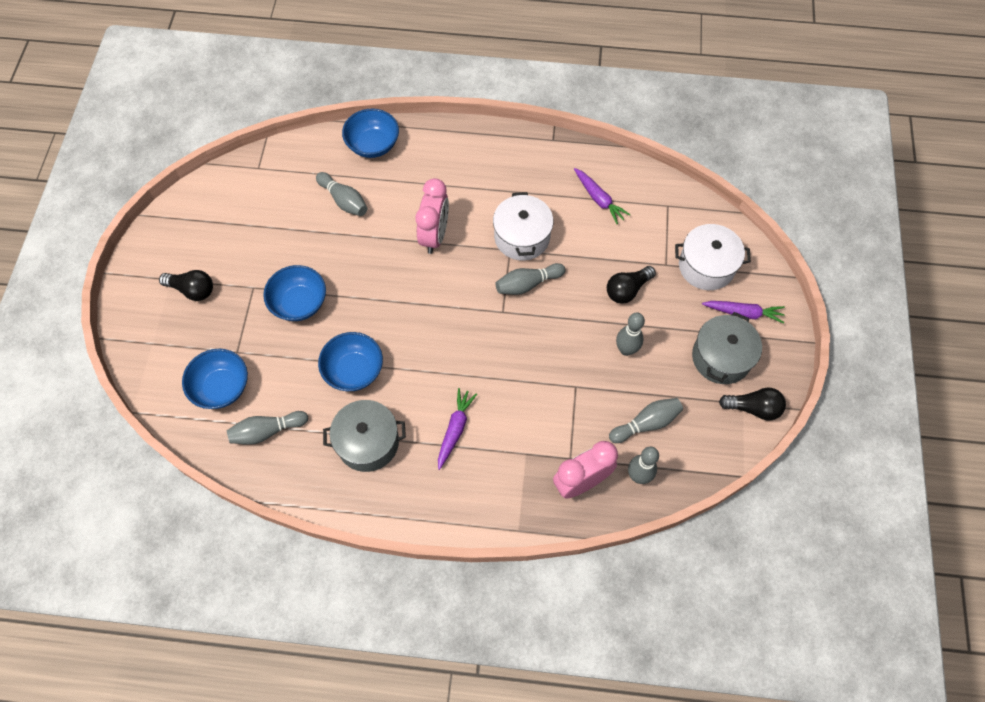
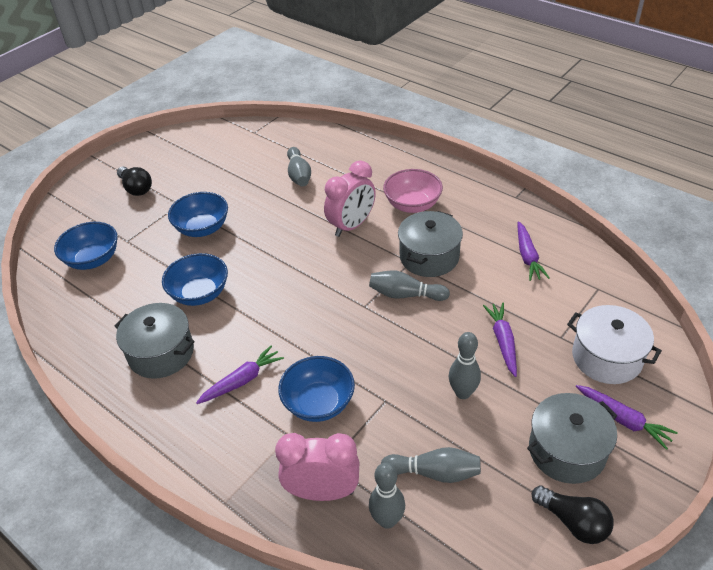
camera: 35 degrees right, 20 degrees down
(267, 431) = (94, 305): grey bowling pin -> none
(373, 145) = (354, 148): blue bowl -> blue bowl (318, 403)
(472, 188) = (412, 205): none -> pink bowl
(522, 237) = (429, 257): white pot -> grey pot
(627, 290) = (502, 341): black light bulb -> purple carrot

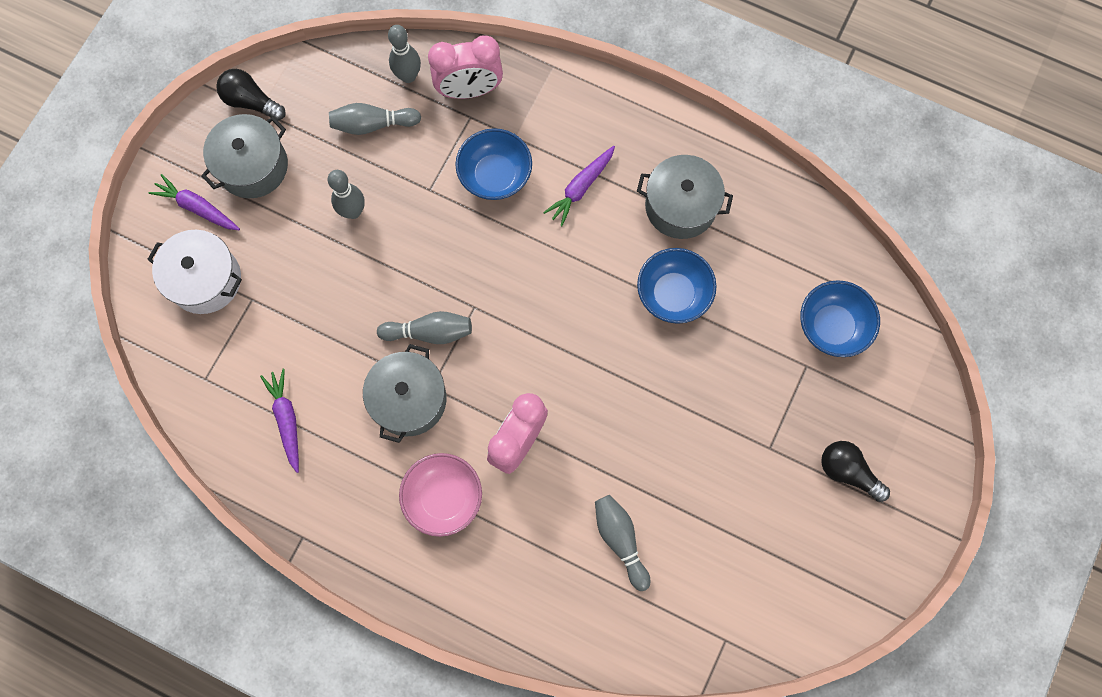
camera: 165 degrees right, 30 degrees up
(202, 228) = (716, 405): blue bowl -> none
(502, 341) = (314, 283): purple carrot -> none

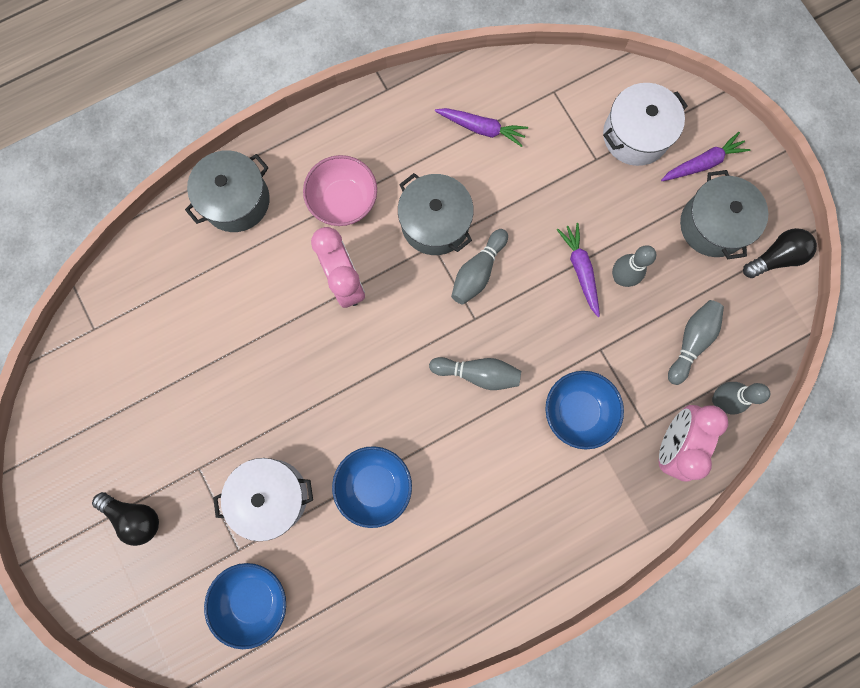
camera: 125 degrees right, 5 degrees up
(580, 188) = (519, 475): purple carrot -> purple carrot (580, 270)
(620, 540) = (219, 305): grey bowling pin -> grey bowling pin (478, 373)
(680, 206) = (445, 549): grey pot -> grey pot (236, 200)
(745, 370) = (271, 496): none -> white pot
(847, 472) = (135, 516): black light bulb -> black light bulb turned 45 degrees clockwise

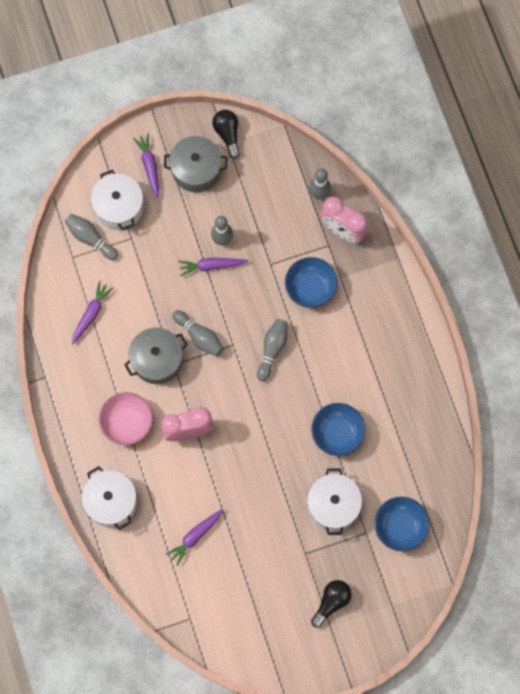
camera: 80 degrees left, 5 degrees down
(203, 316) = (195, 536): none -> purple carrot
(236, 200) = (111, 501): grey pot -> white pot
(691, 341) = (276, 203): grey bowling pin -> grey bowling pin (90, 238)

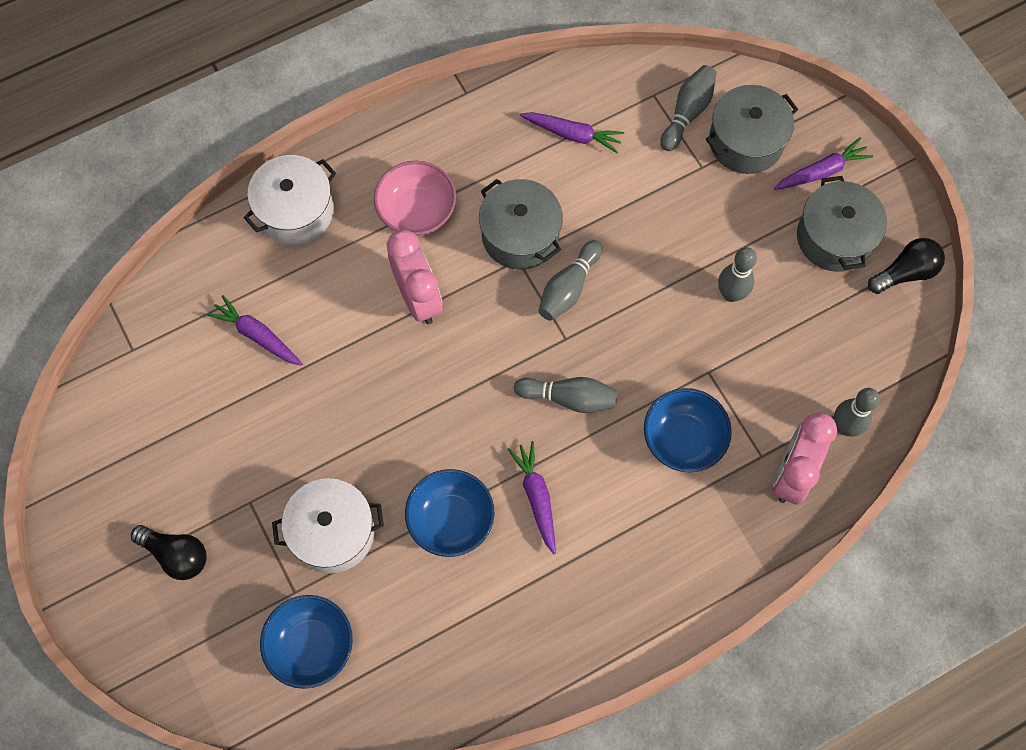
camera: 80 degrees right, 5 degrees down
(119, 207) = (746, 141): white pot -> grey pot
(211, 266) = (684, 286): purple carrot -> purple carrot (536, 497)

